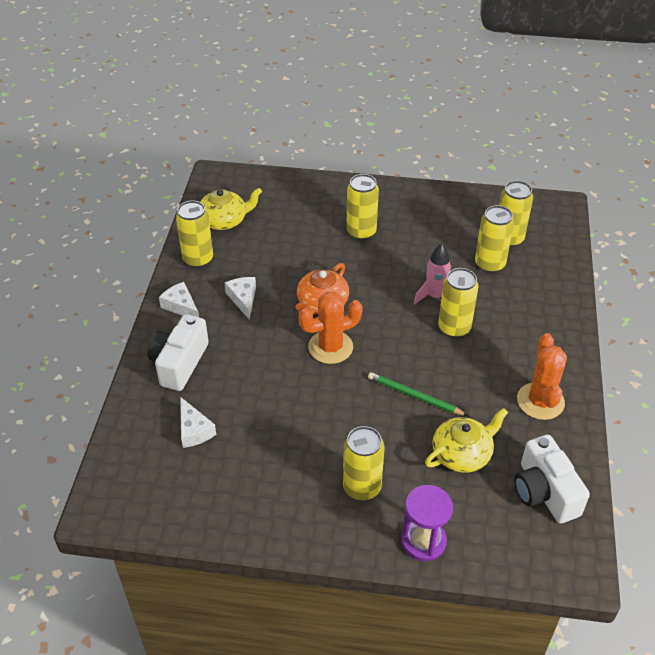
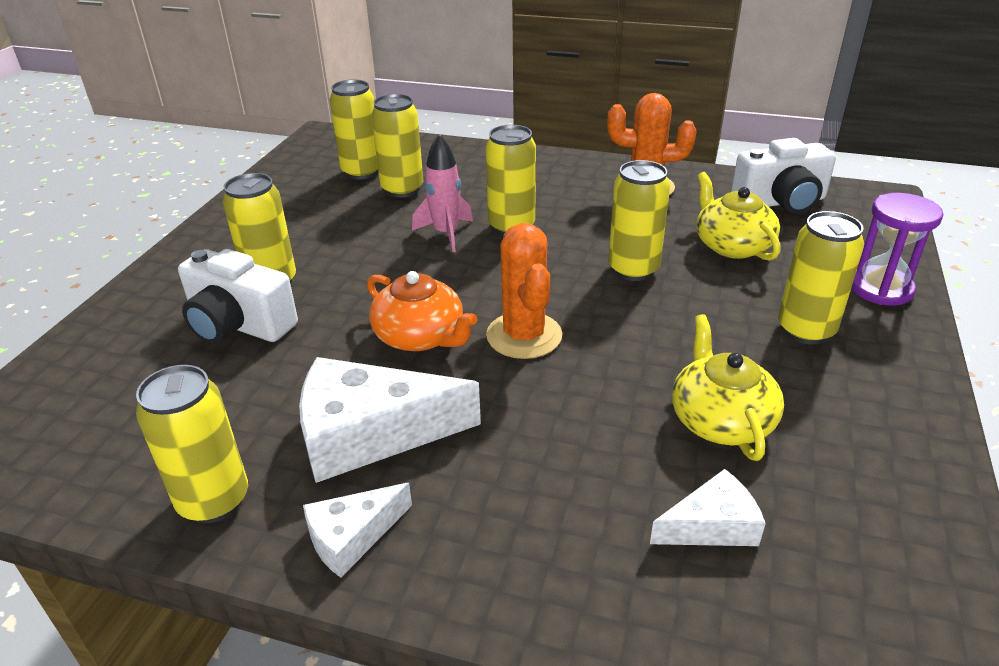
camera: 80 degrees left, 10 degrees down
(179, 363) = (526, 545): white camera -> white camera (238, 325)
(224, 220) = (115, 450): yellow teapot -> yellow teapot (720, 419)
(243, 299) = (370, 433): white cheese -> white cheese, size x1.85
(414, 396) = (633, 269): green pencil -> yellow can

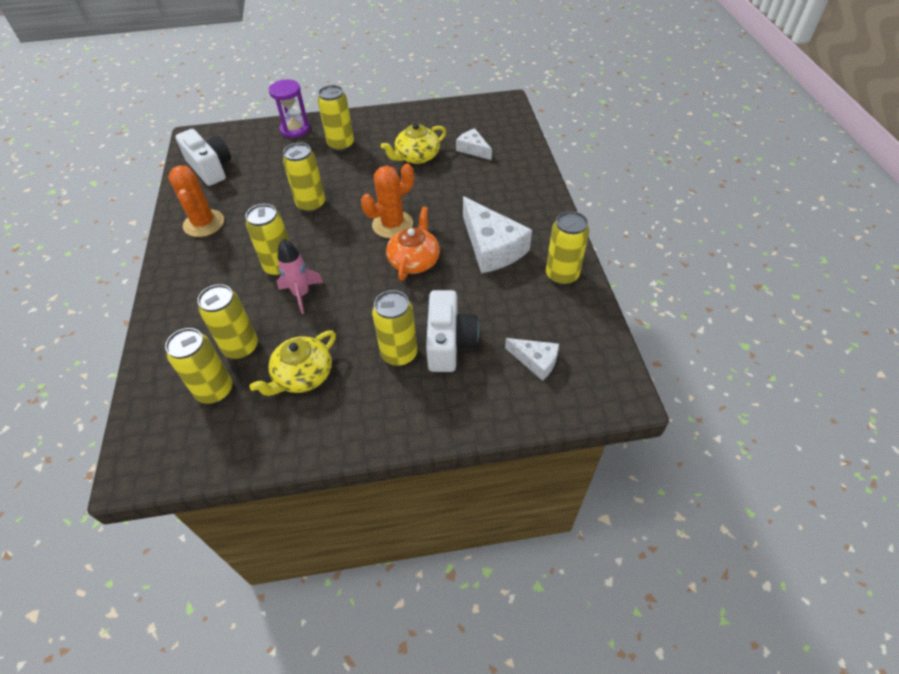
camera: 115 degrees left, 15 degrees up
(352, 537) = (544, 227): white cheese -> white cheese (535, 361)
(732, 245) = (270, 177): yellow teapot -> yellow teapot (302, 375)

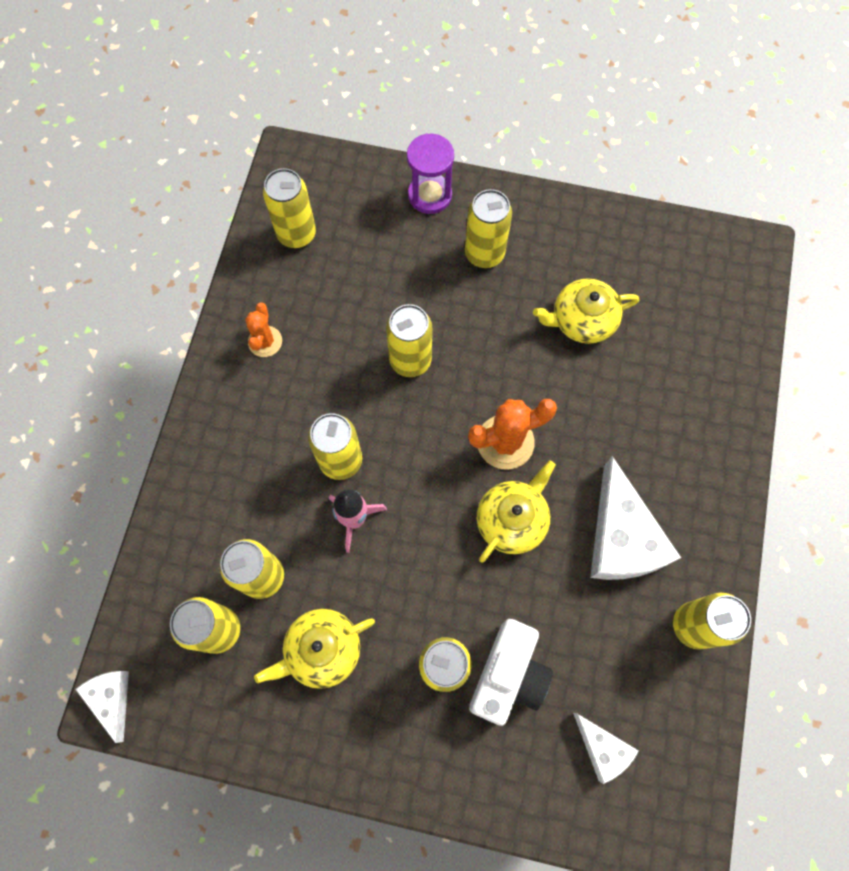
camera: 20 degrees right, 20 degrees up
(204, 223) = (265, 341): orange cactus -> orange cactus, size x0.62
(210, 168) = (296, 234): white camera -> yellow can
(414, 260) = (512, 519): orange teapot -> yellow teapot
(473, 149) = (667, 336): white cheese -> white cheese (111, 698)

